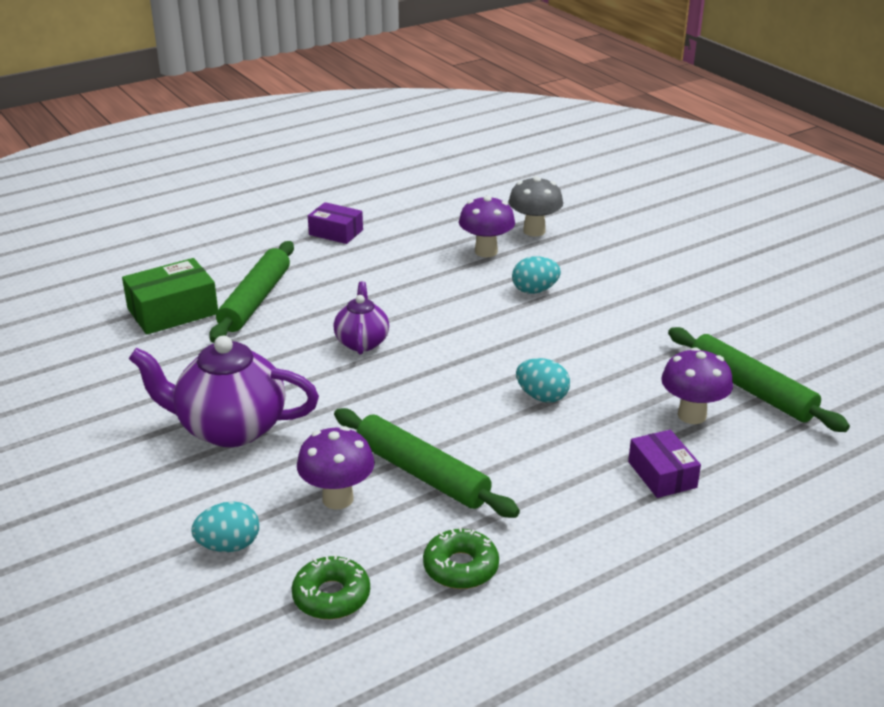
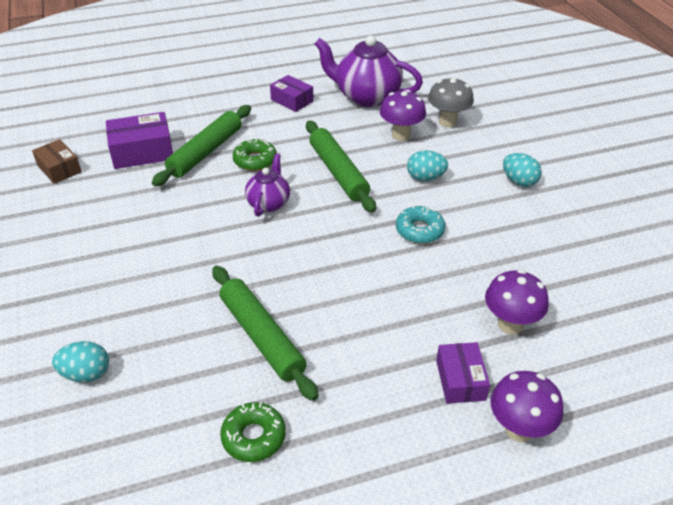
camera: 15 degrees right, 10 degrees up
(71, 344) = (59, 169): none -> brown box
(173, 311) = (142, 152): green box -> purple box
(230, 428) = (136, 264): purple teapot -> purple teapot (366, 96)
(331, 596) = (141, 441): green donut -> green donut (255, 160)
(338, 499) = (186, 347): purple mushroom -> purple mushroom (519, 429)
(542, 397) = (389, 281): turquoise egg -> turquoise egg (519, 181)
(552, 343) = (419, 230): none -> turquoise donut
(751, 389) = (573, 308): green rolling pin -> green rolling pin (338, 172)

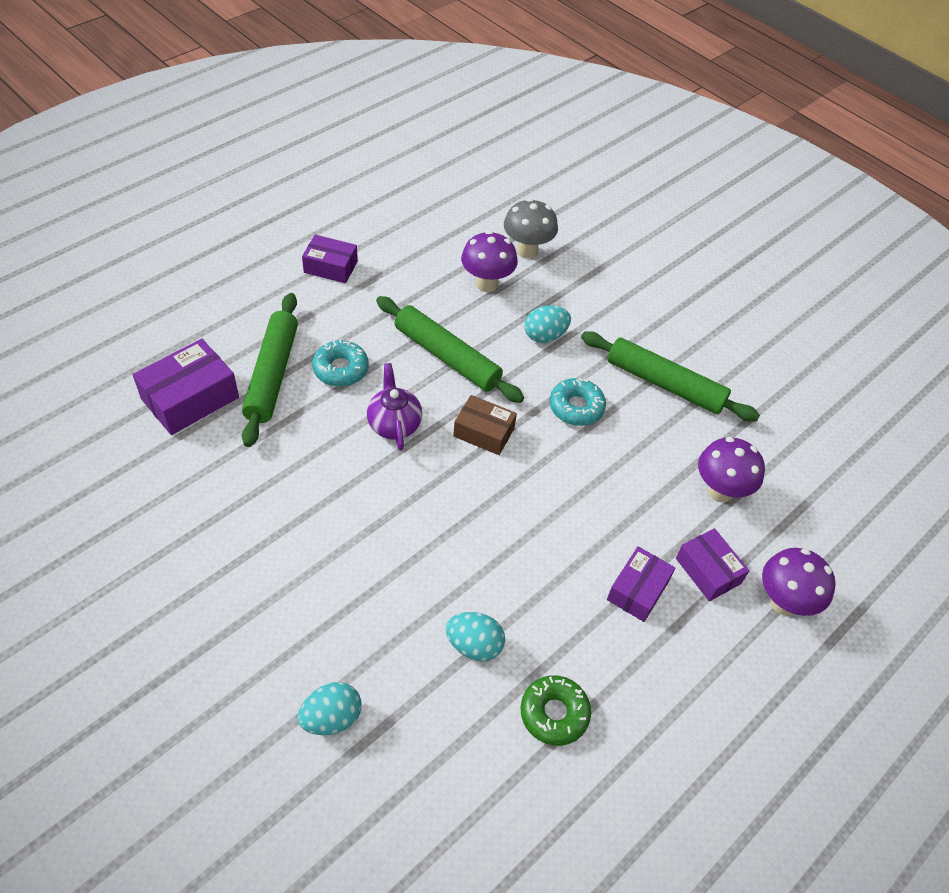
camera: 30 degrees left, 10 degrees up
(59, 169) = (95, 458): brown box -> brown box (483, 432)
(255, 160) = (341, 369): green donut -> turquoise donut
(262, 337) = (492, 597): green rolling pin -> green rolling pin (665, 384)
(366, 96) = (416, 237): purple teapot -> none
(387, 373) = (638, 590): none -> purple box
(519, 181) = (641, 312): turquoise egg -> turquoise egg (474, 645)

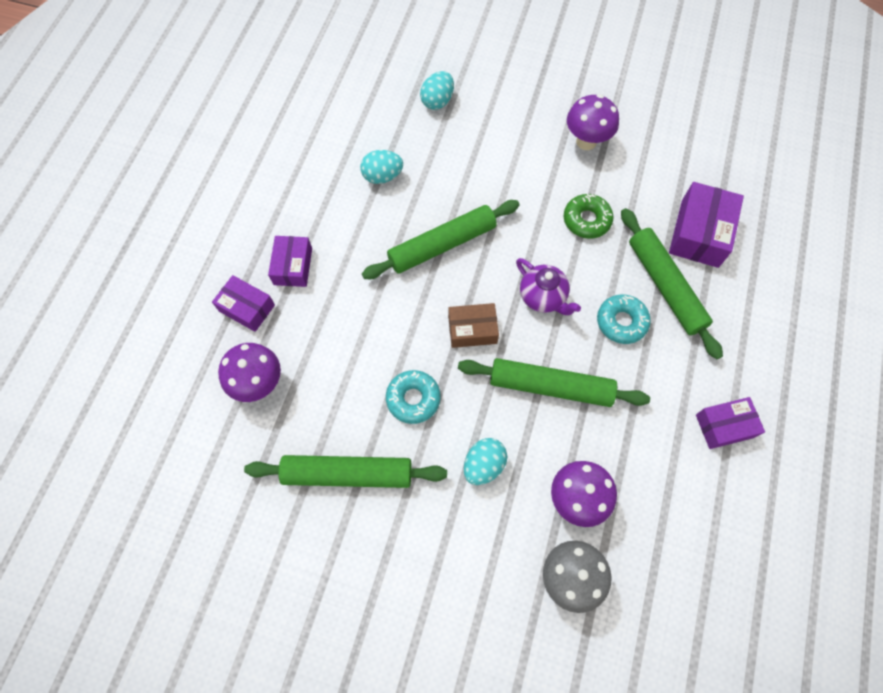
camera: 155 degrees right, 15 degrees up
(458, 525) = (442, 245): none -> green rolling pin
(554, 713) = (312, 164): green donut -> green donut (586, 220)
(783, 602) = (183, 313): purple mushroom -> purple mushroom (586, 141)

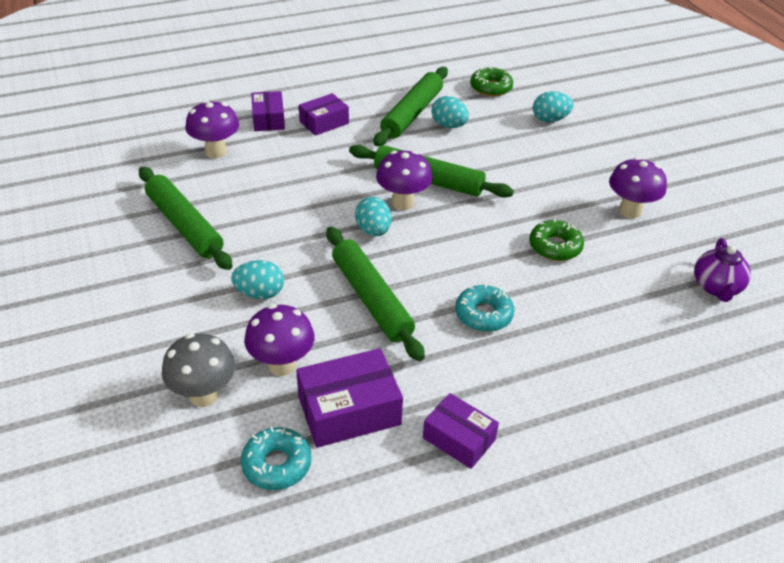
camera: 50 degrees right, 25 degrees down
(357, 106) = (491, 88): none -> green donut
(413, 399) = (279, 228): turquoise donut -> turquoise donut (277, 464)
(455, 284) = (403, 203): none -> purple mushroom
(472, 330) = (373, 231): brown box -> turquoise egg
(543, 297) = (449, 256): purple teapot -> purple teapot (716, 287)
(665, 286) = (554, 327): green rolling pin -> green rolling pin (412, 114)
(699, 233) = (640, 325): purple box -> purple box (349, 410)

